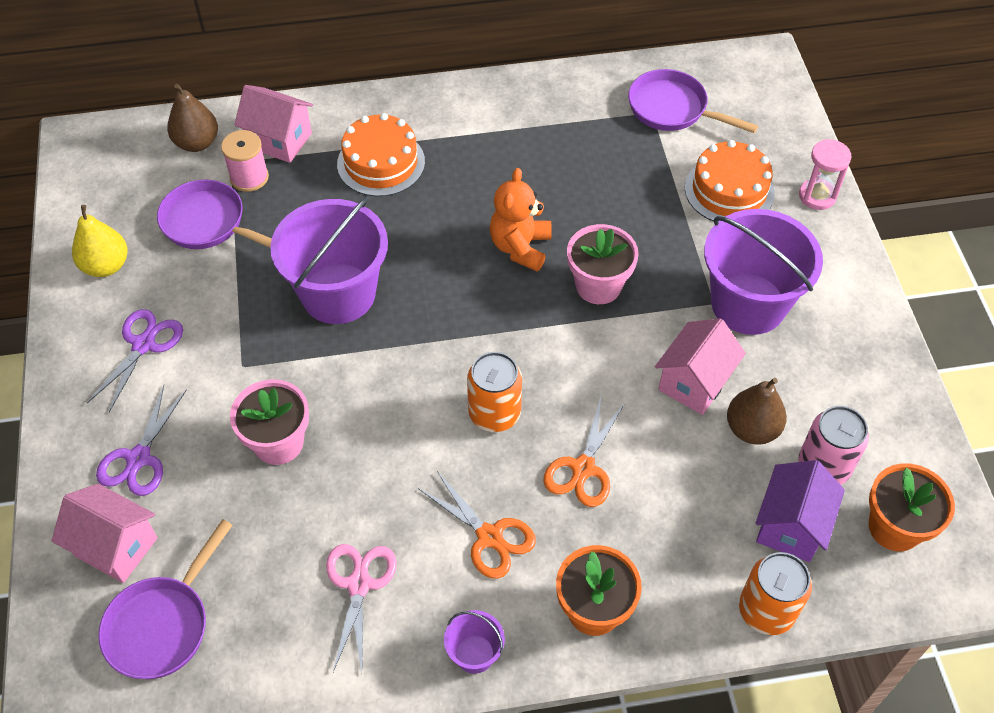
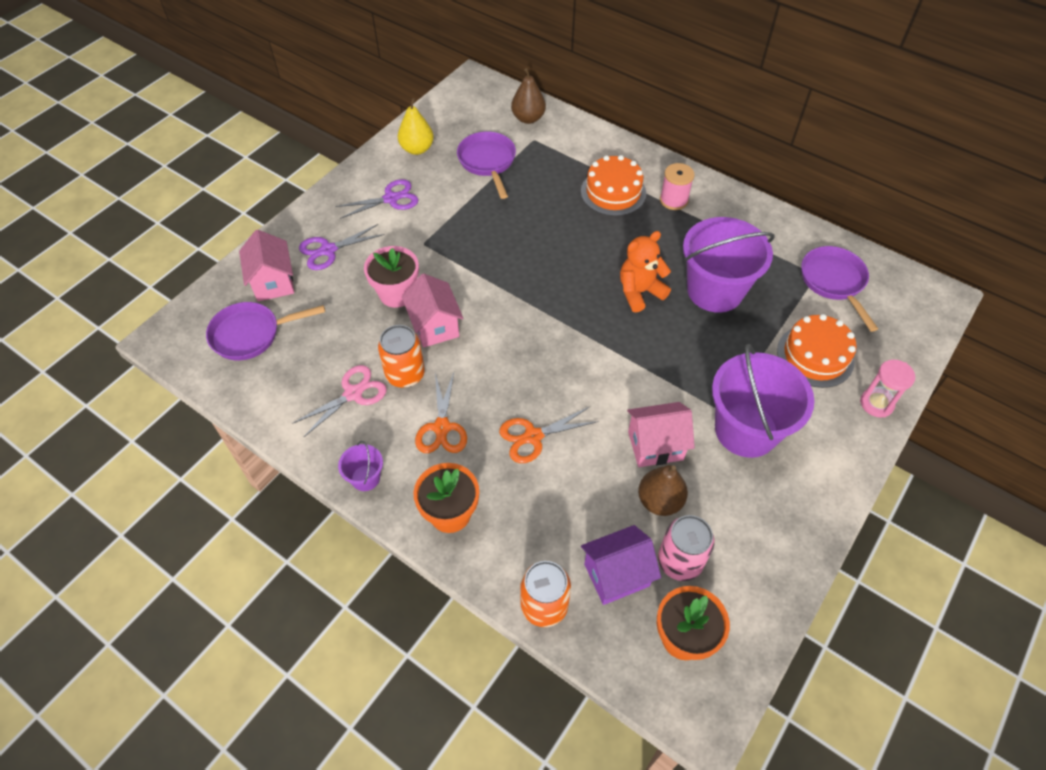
camera: 45 degrees right, 0 degrees up
(249, 177) = (534, 153): pink spool -> pink spool (673, 200)
(279, 140) = (572, 144): pink house -> pink house (435, 326)
(338, 293) = (511, 243): purple bucket -> purple bucket (715, 290)
(494, 413) = (519, 368): orange can -> orange can (405, 374)
(598, 286) = (661, 347): pink flower pot -> none

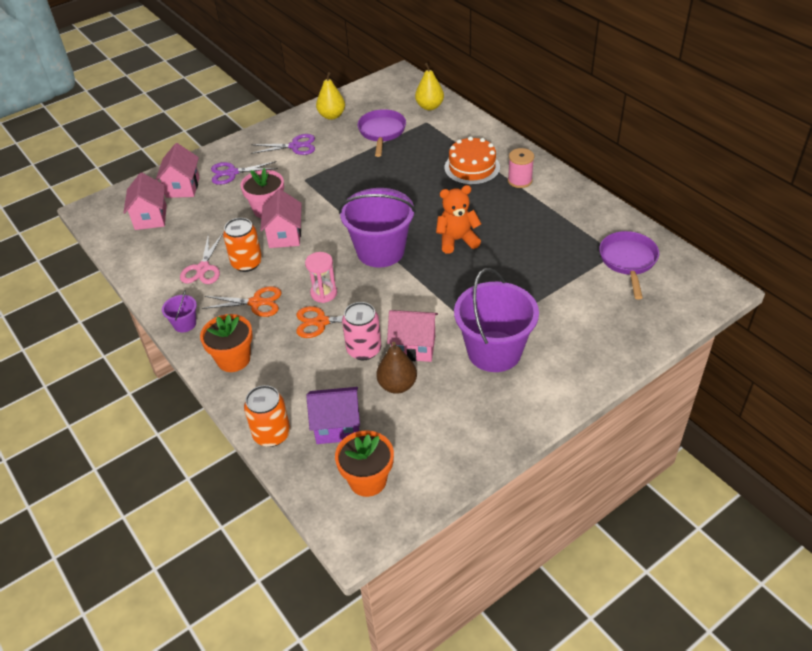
camera: 20 degrees right, 10 degrees down
(251, 334) = (150, 218): purple pan -> pink house
(353, 393) = (203, 268): pink scissors -> pink scissors turned 120 degrees clockwise
(442, 427) = (256, 302): orange scissors -> orange scissors turned 105 degrees counterclockwise
(528, 118) = (429, 106): brown pear -> yellow pear
(679, 561) = (391, 429): pink can -> pink can (364, 349)
(715, 290) = (520, 249): purple bucket -> purple bucket (380, 251)
(815, 356) = (582, 311): orange cake -> none
(876, 403) = (618, 355): pink hourglass -> pink hourglass (324, 293)

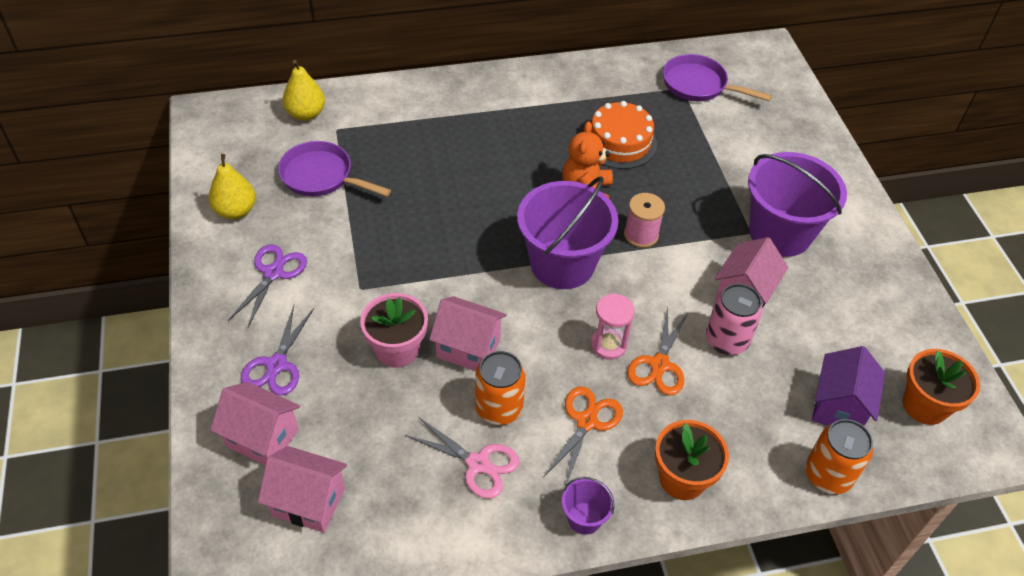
camera: 70 degrees left, 5 degrees up
(397, 385) = (796, 330): brown pear -> none
(472, 167) = (463, 128): orange cake -> orange cake (619, 142)
(520, 180) = (516, 102): pink spool -> pink spool (641, 235)

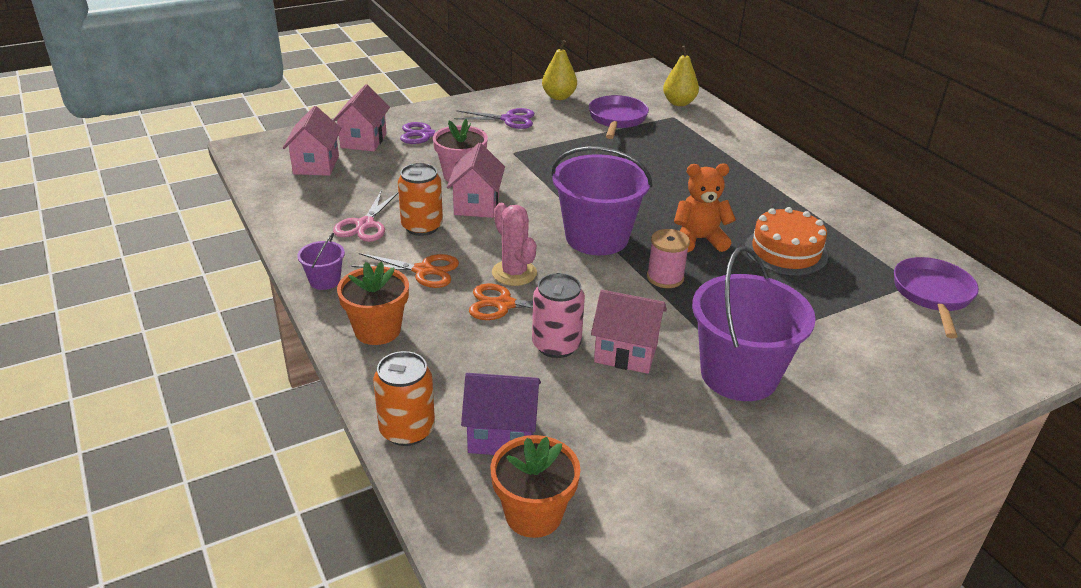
camera: 75 degrees right, 15 degrees down
(608, 345) = (514, 273): pink hourglass -> pink cactus

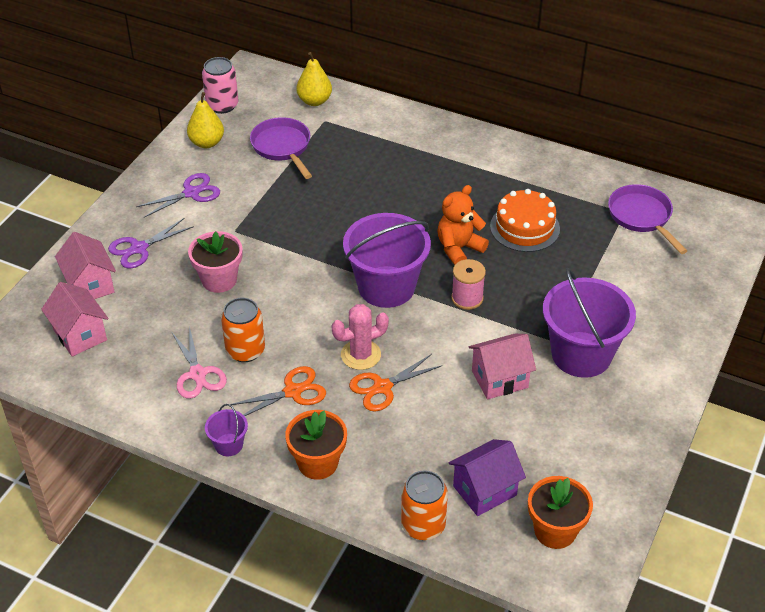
camera: 35 degrees left, 10 degrees up
(477, 205) = (264, 304): pink house -> none
(514, 273) = (360, 355): pink cactus -> pink cactus turned 45 degrees counterclockwise
(556, 345) = (450, 400): pink can -> pink can (222, 105)

